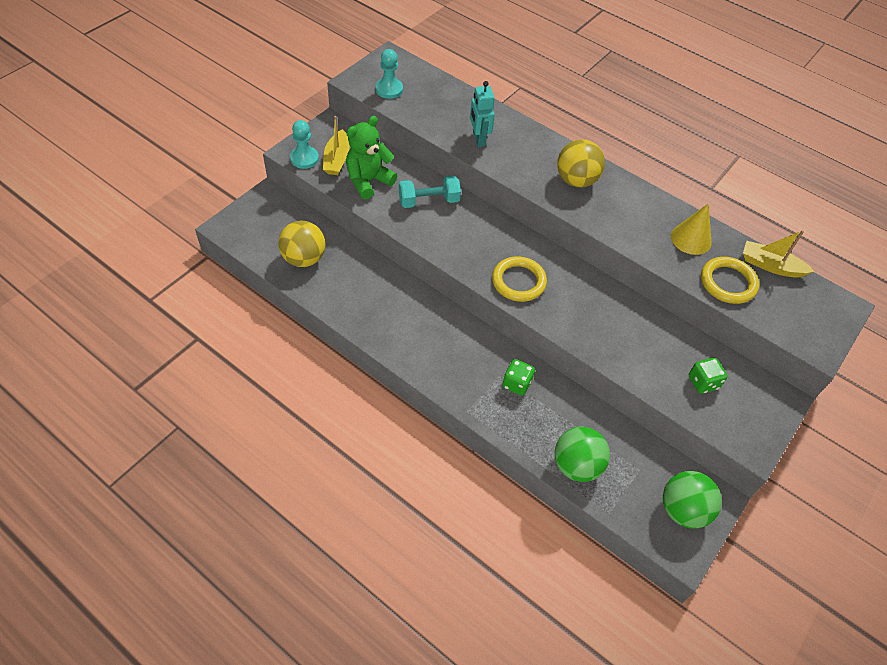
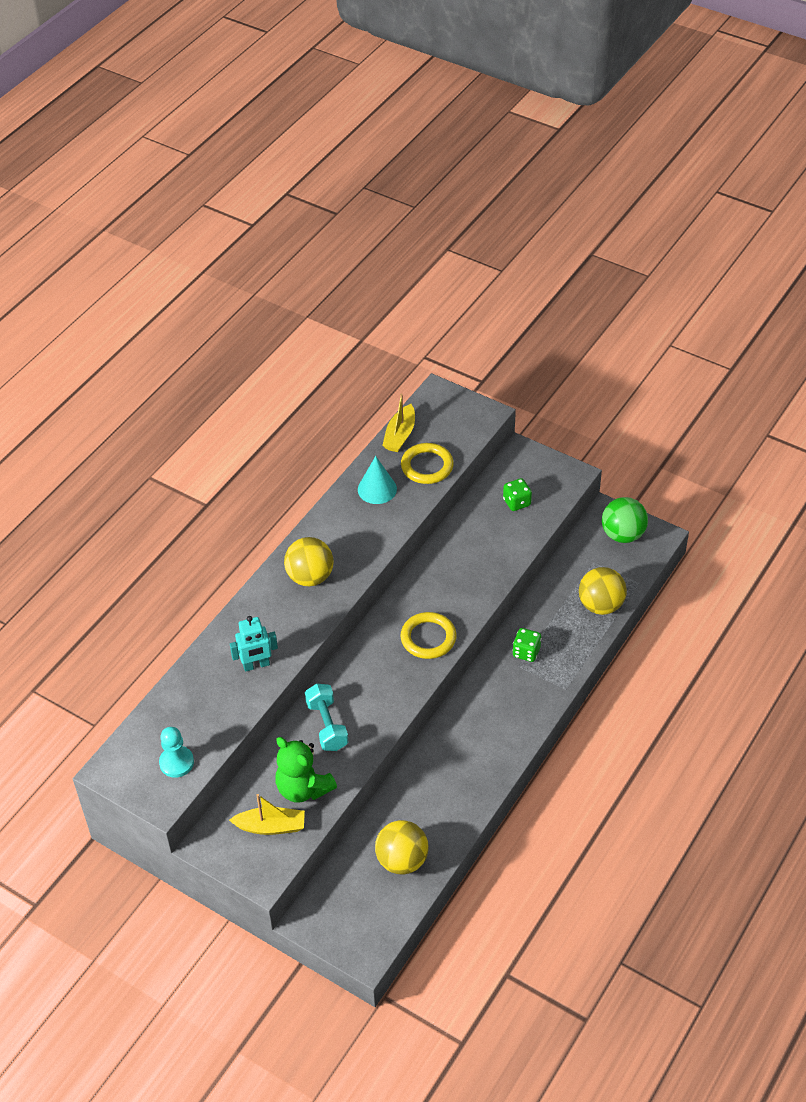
camera: 90 degrees left, 5 degrees down
(304, 158) = (274, 861): turquoise pawn -> none
(576, 465) = (600, 605): green ball -> yellow ball
(691, 239) = (377, 489): yellow cone -> turquoise cone

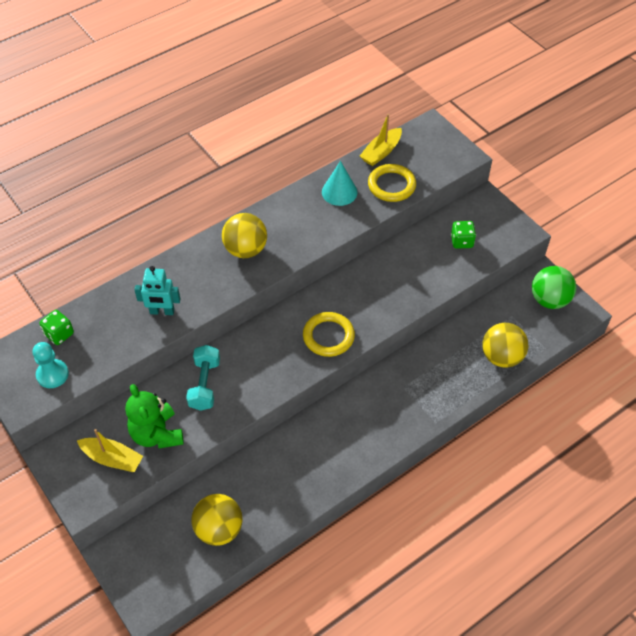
camera: 20 degrees right, 5 degrees up
(526, 652) = (416, 377): green dice -> green dice (59, 334)

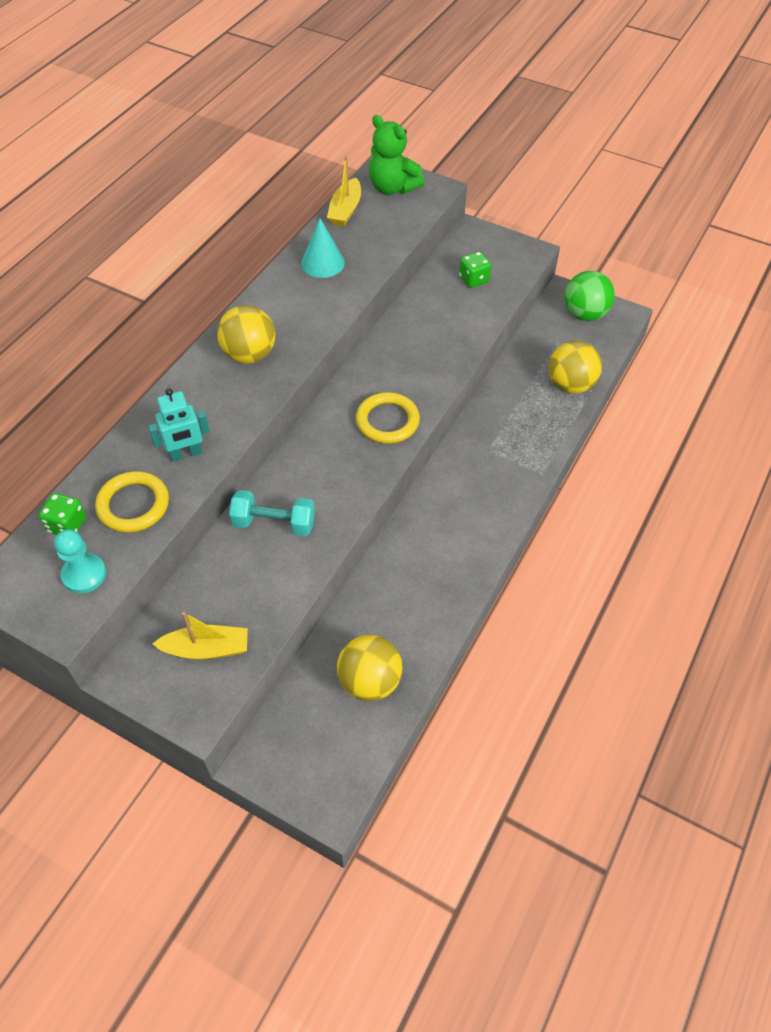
camera: 25 degrees left, 0 degrees up
(157, 434) = (246, 599): green teddy bear -> green teddy bear (392, 188)
(205, 384) = (274, 523): turquoise dumbbell -> turquoise dumbbell turned 60 degrees counterclockwise
(391, 185) = (376, 239): yellow ring -> yellow ring (133, 505)

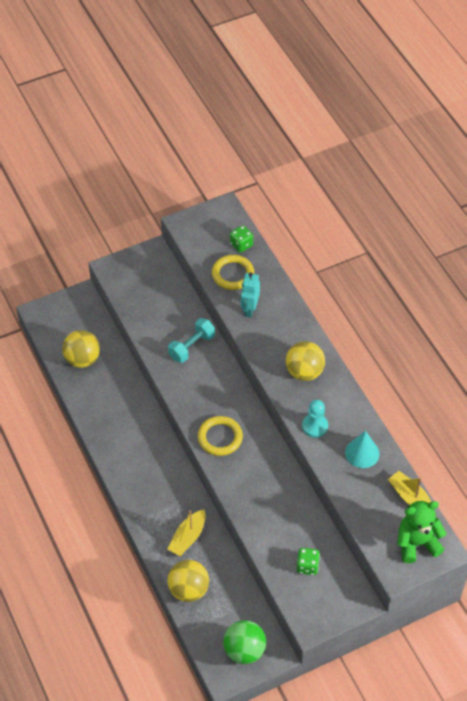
camera: 125 degrees right, 0 degrees up
(84, 574) = (205, 240): turquoise pawn -> turquoise pawn (315, 426)
(206, 649) = (141, 286): yellow boat -> yellow boat (187, 537)

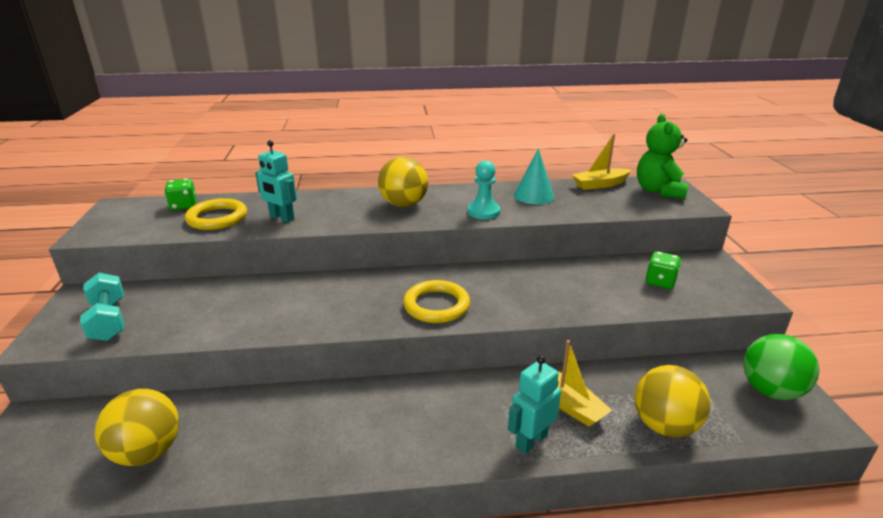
camera: 70 degrees left, 25 degrees down
(152, 524) = (531, 440): none -> turquoise robot
(192, 347) = (271, 297): turquoise dumbbell -> turquoise dumbbell (109, 320)

